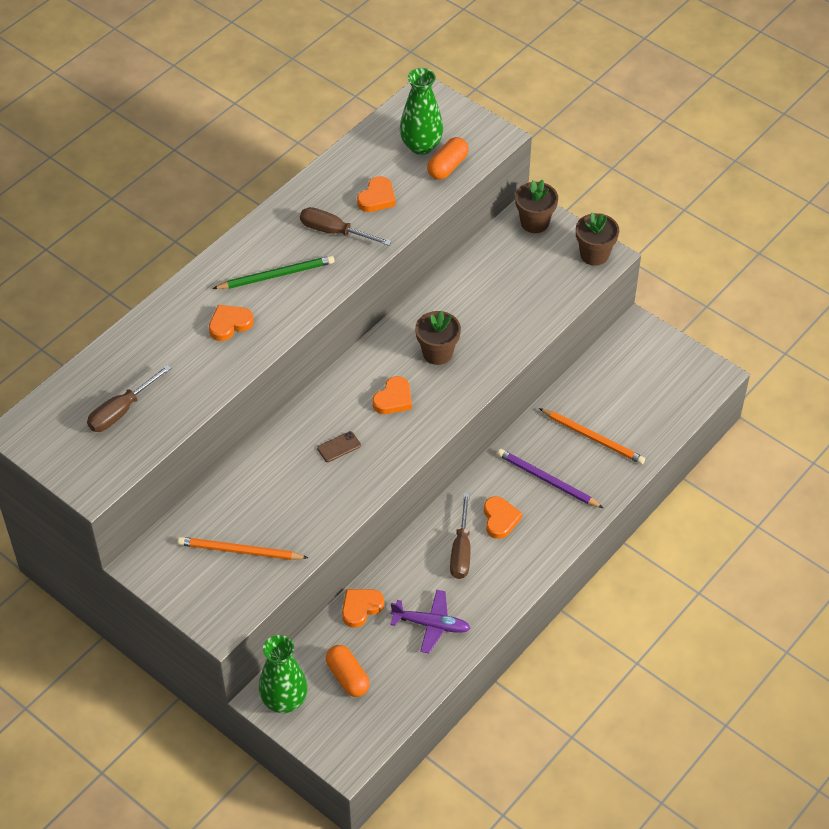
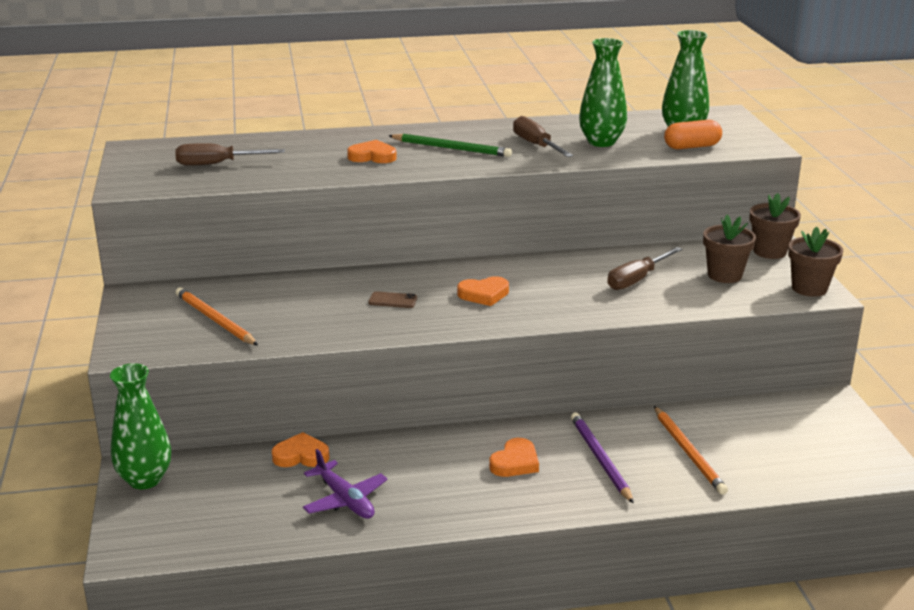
camera: 40 degrees right, 25 degrees down
(347, 677) = (219, 494): orange capsule -> none
(377, 198) = (601, 142): orange heart -> green vase
(437, 353) = (565, 286): brown flower pot -> brown flower pot (724, 275)
(461, 550) = (447, 465): brown screwdriver -> brown screwdriver (637, 279)

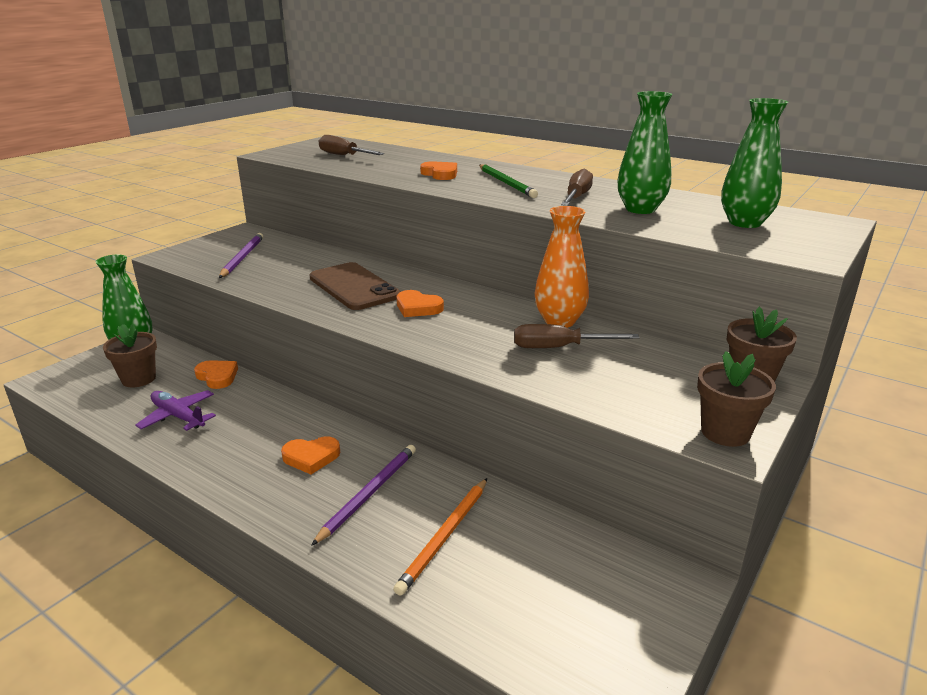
camera: 45 degrees right, 0 degrees up
(215, 320) = (242, 257): orange pencil -> purple pencil
(345, 499) = (178, 417): purple plane -> purple plane turned 120 degrees clockwise
(393, 300) = (354, 287): brown phone -> brown phone, size x2.45
(599, 261) = (559, 321): none -> orange vase
(692, 147) = (723, 235): orange capsule -> none
(724, 275) = (653, 380): brown flower pot -> brown flower pot (139, 379)

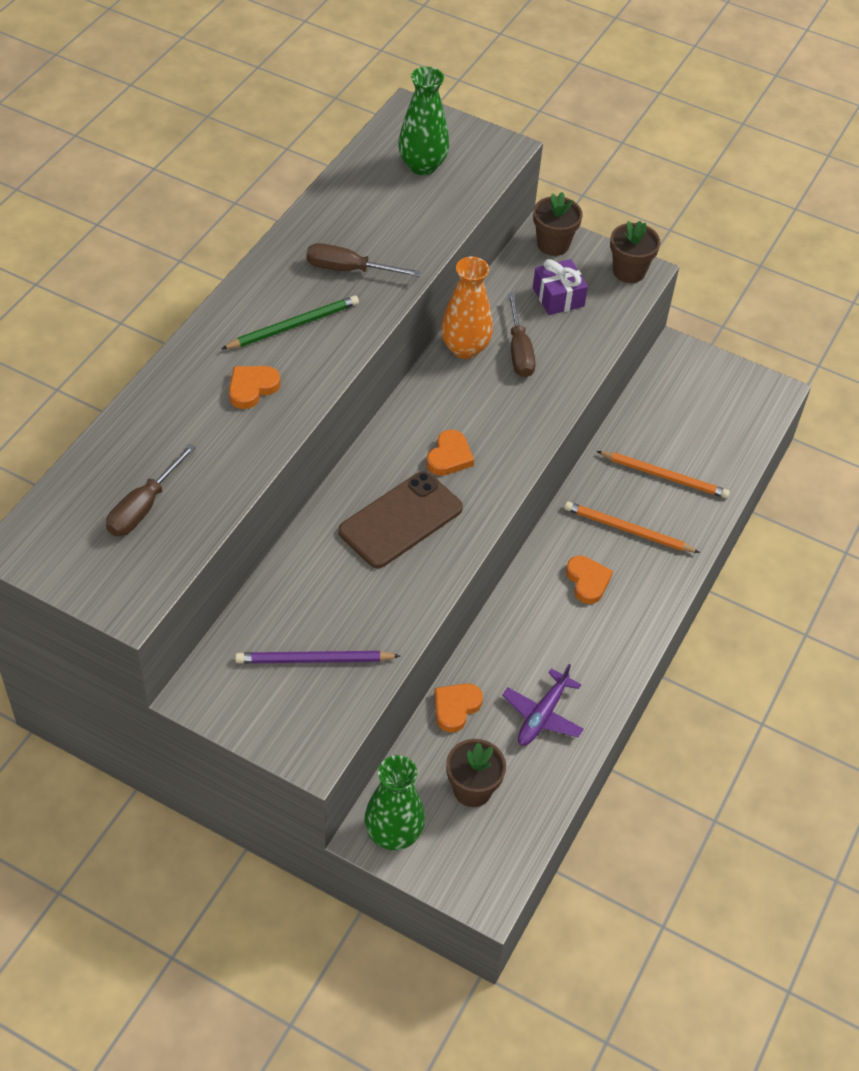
camera: 100 degrees left, 25 degrees up
(369, 494) = (627, 530): purple pencil -> orange pencil
(640, 209) = (388, 227): green vase -> none
(654, 376) = (558, 297): none -> purple gift

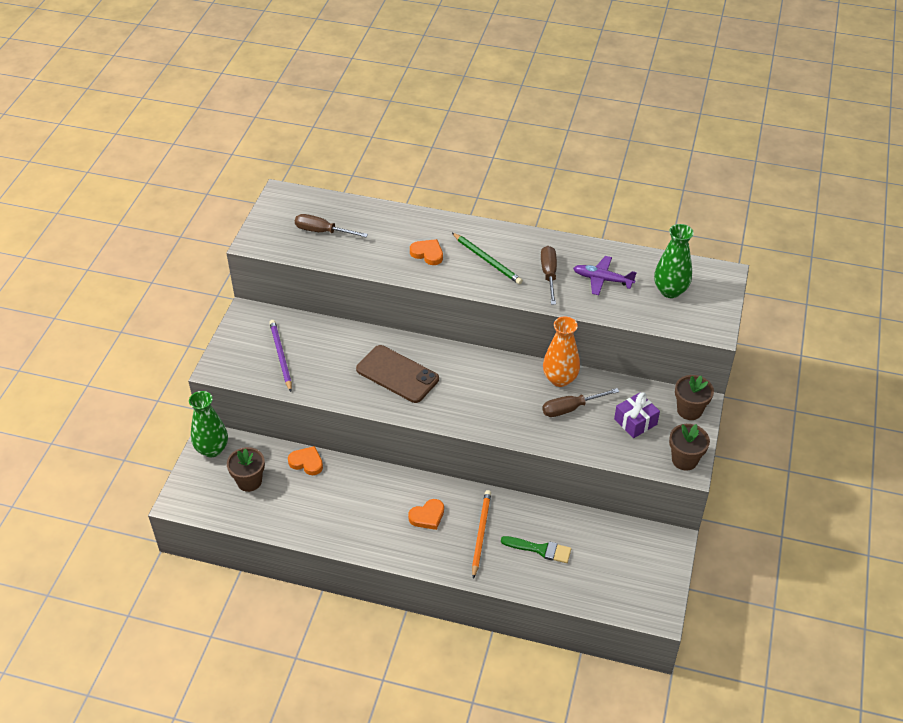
camera: 80 degrees right, 5 degrees down
(449, 456) = (458, 388): orange heart -> none
(542, 715) = (312, 508): purple plane -> purple plane (603, 279)
(664, 476) = (540, 549): orange pencil -> green brush

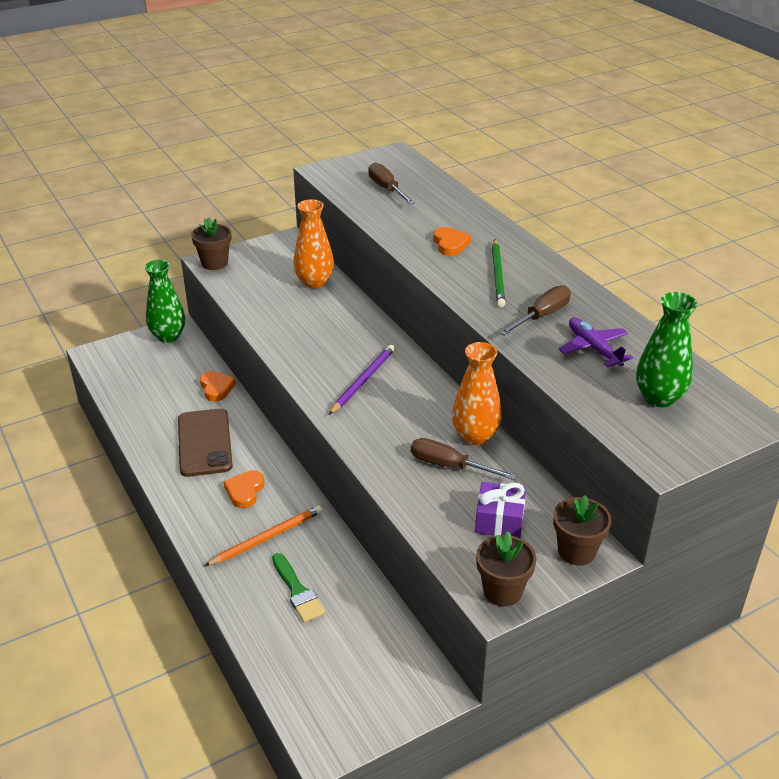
camera: 45 degrees right, 10 degrees down
(249, 481) = (159, 373): brown flower pot -> brown flower pot (214, 263)
(281, 356) = (266, 279): purple pencil -> purple pencil (363, 381)
(317, 336) = (314, 282): none -> orange vase
(397, 374) = (334, 343): brown phone -> brown phone (204, 443)
(427, 516) = (245, 491): orange heart -> orange heart turned 90 degrees clockwise

